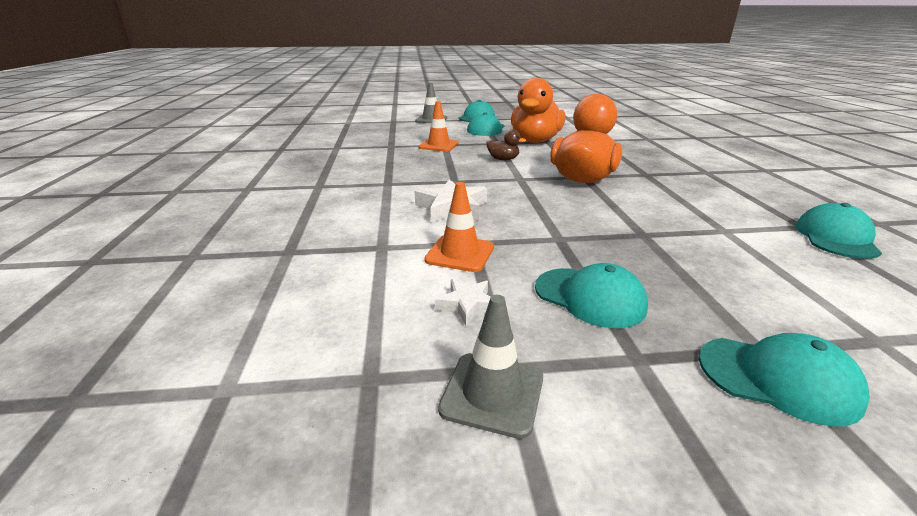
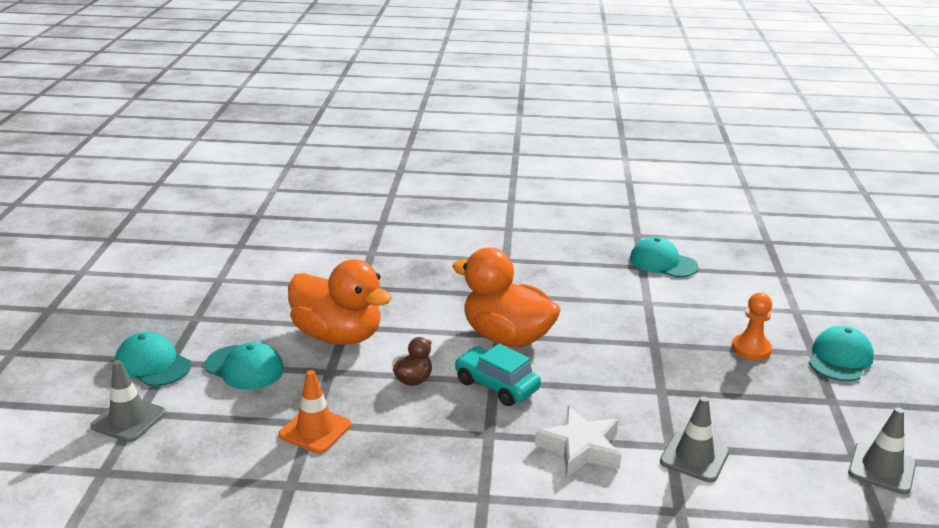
camera: 80 degrees left, 0 degrees up
(460, 253) = (694, 457): orange traffic cone -> grey traffic cone
(467, 305) = (783, 465): white star -> none
(514, 179) = (496, 385): none -> turquoise car
(589, 297) = (763, 400): turquoise cap -> none
(704, 293) = (751, 349): none -> orange pawn

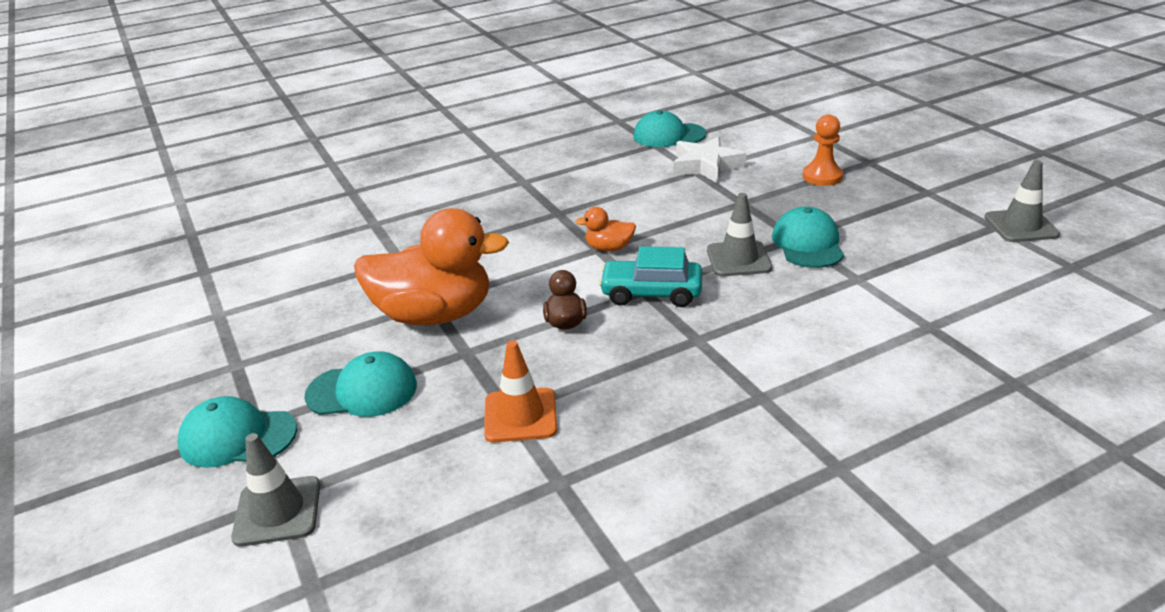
camera: 30 degrees left, 5 degrees up
(507, 337) = (609, 248): orange duck -> orange duck, size x0.44
(580, 448) = (791, 313): white star -> white star (706, 166)
(694, 457) = (886, 278): grey traffic cone -> grey traffic cone (738, 259)
(840, 358) = (893, 158): turquoise cap -> turquoise cap (807, 244)

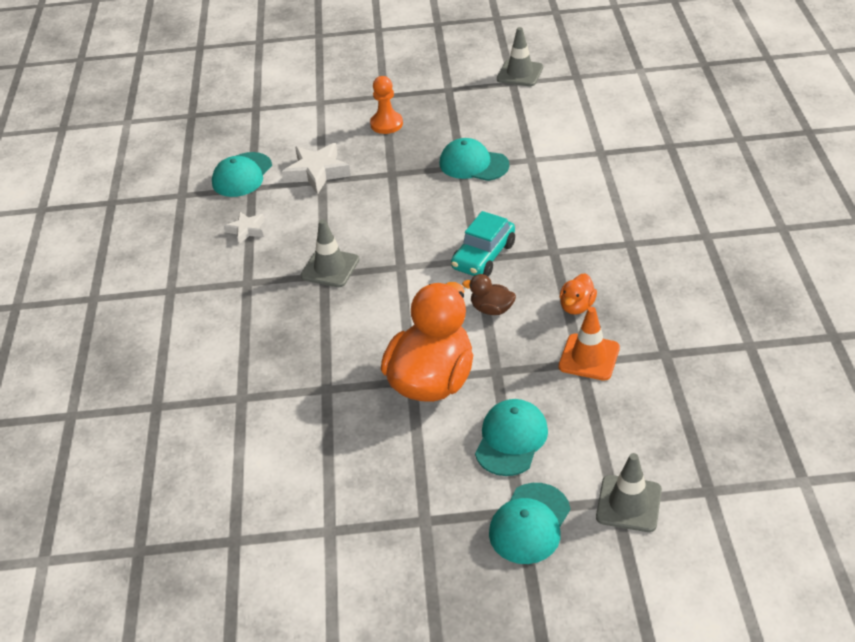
camera: 65 degrees left, 10 degrees up
(594, 160) = (246, 230): none -> white star
(609, 248) = (404, 260): orange duck -> orange duck (576, 306)
(738, 259) = (469, 201): grey traffic cone -> grey traffic cone (330, 268)

